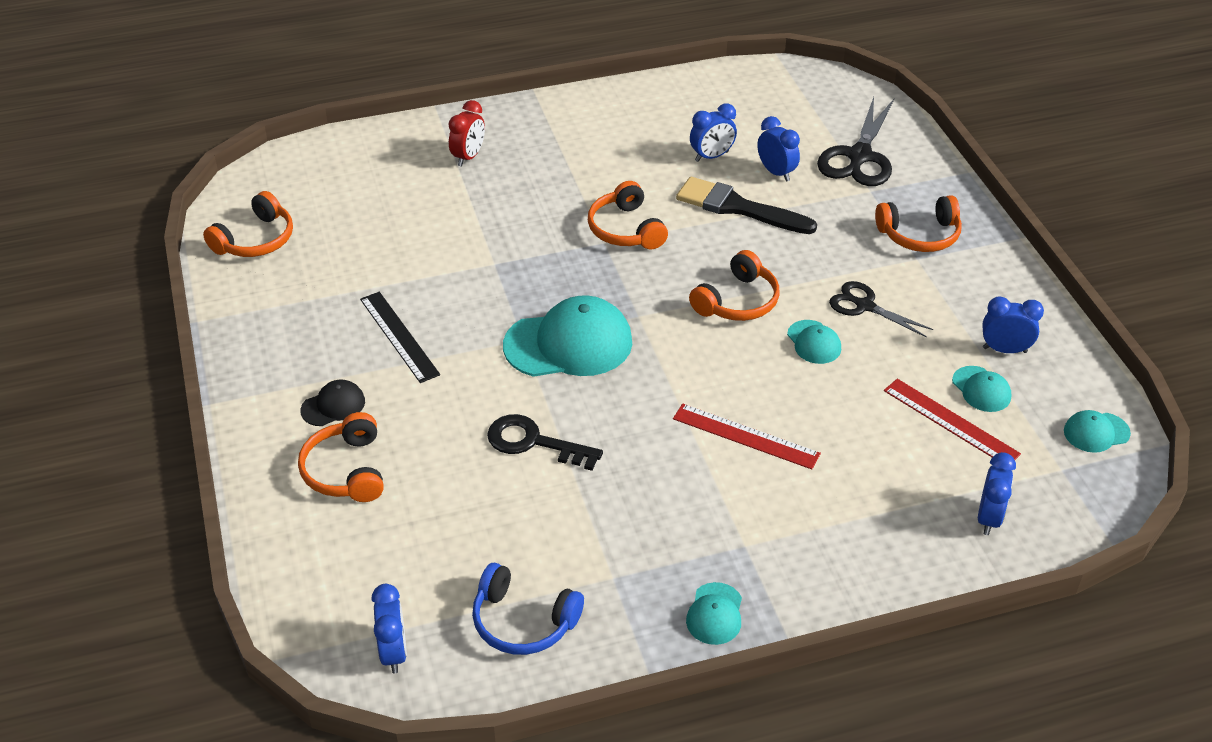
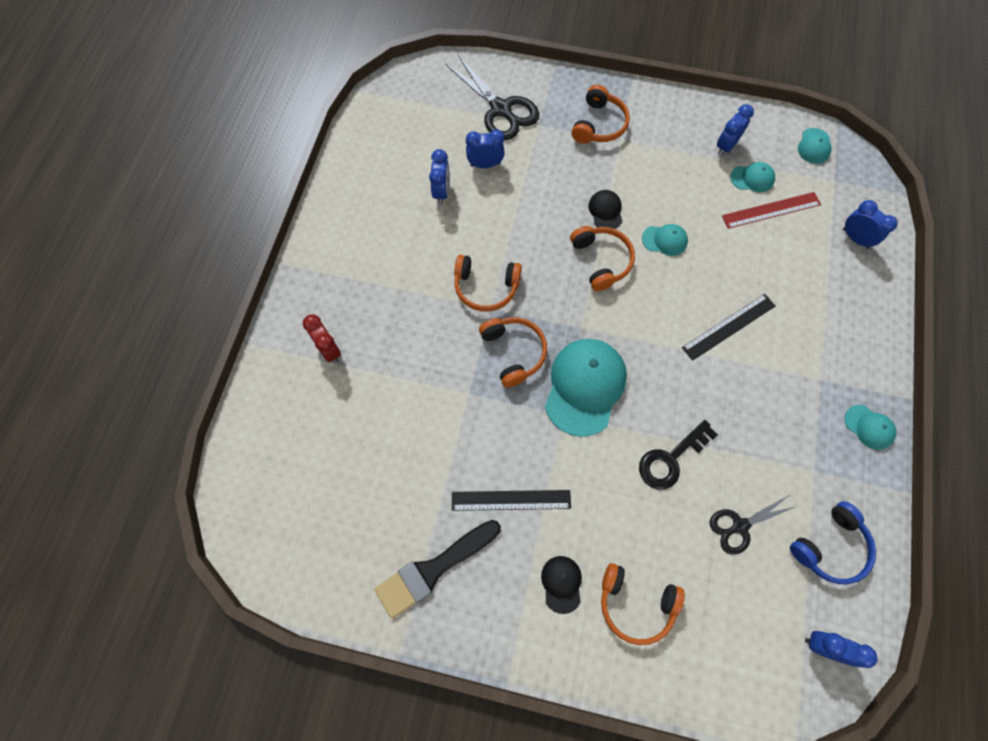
camera: 60 degrees left, 25 degrees up
(256, 240) = (325, 562): orange headphones -> orange headphones (514, 352)
(738, 207) = (507, 207): black brush -> black brush (433, 569)
(745, 436) = (728, 326): red ruler -> black ruler
(806, 281) = (605, 211): none -> black cap
(864, 306) = (647, 193): black scissors -> black scissors (740, 526)

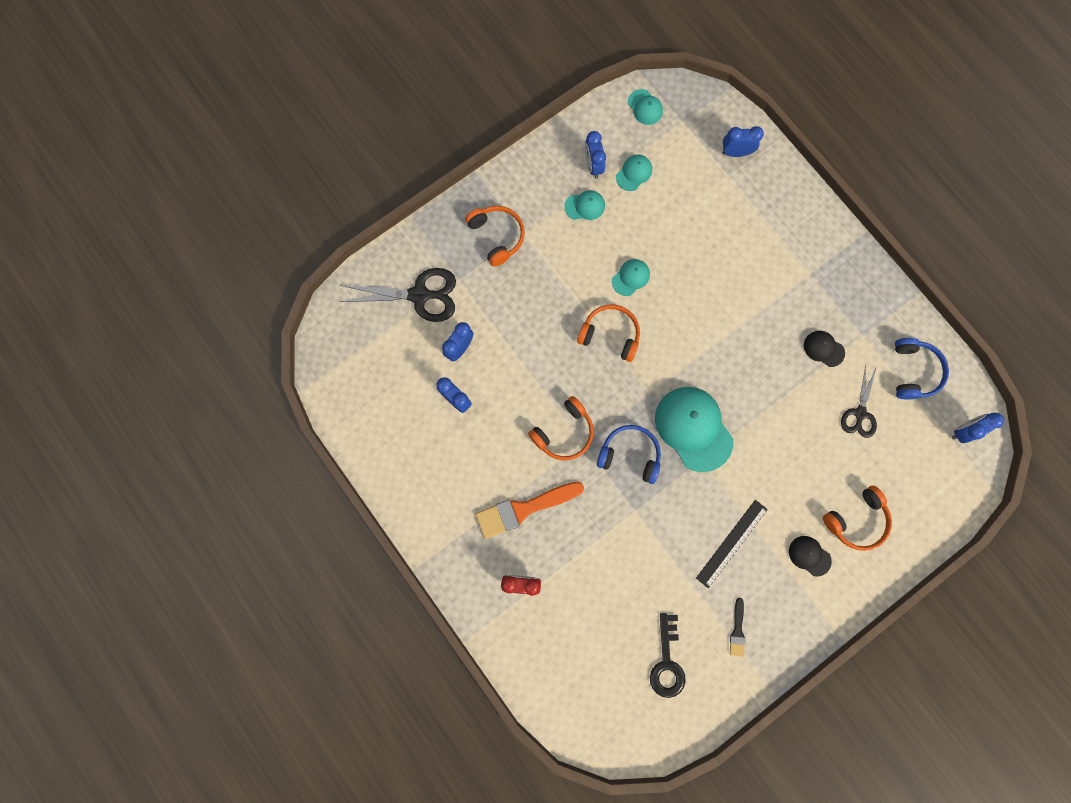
camera: 50 degrees left, 10 degrees up
(394, 305) = (524, 509): none -> orange brush
(433, 569) = (737, 630): black brush -> black brush, size x0.50
(514, 352) = (630, 455): orange headphones -> blue headphones
(605, 211) = (573, 297): black cap -> black cap (823, 349)
(671, 459) = (786, 417): black key -> black key (667, 662)
(728, 326) = (728, 296): black ruler -> none
(771, 210) = (669, 185): red ruler -> none
(869, 427) = (863, 275): turquoise cap -> turquoise cap (585, 206)

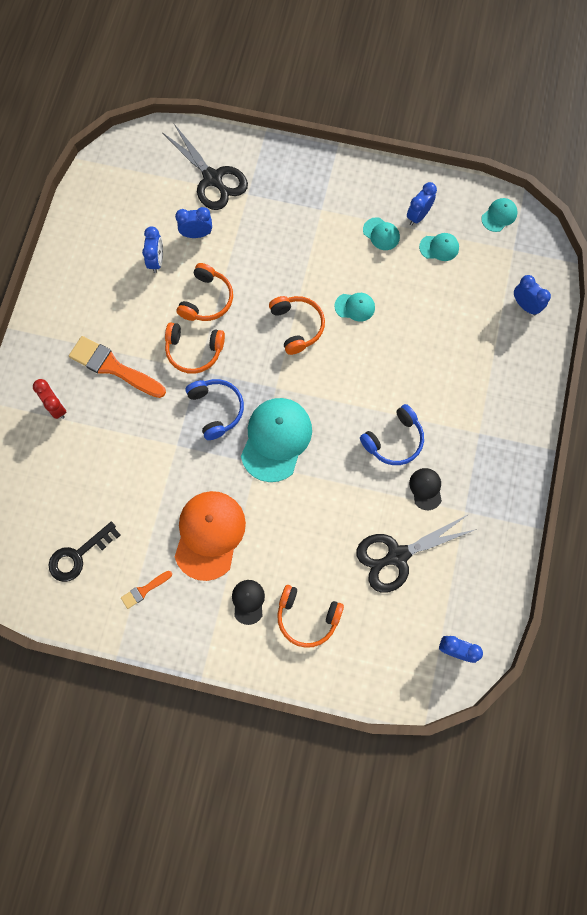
camera: 50 degrees right, 5 degrees down
(497, 236) = (303, 194): orange headphones -> orange headphones (207, 299)
(645, 107) = (499, 216): turquoise cap -> turquoise cap turned 150 degrees counterclockwise
(731, 543) = (209, 535): black ruler -> orange cap
(737, 630) = (144, 590): black brush -> orange brush
(860, 413) = (397, 556): black scissors -> black scissors, size x1.62
(913, 371) = (469, 572): blue headphones -> blue headphones (394, 440)

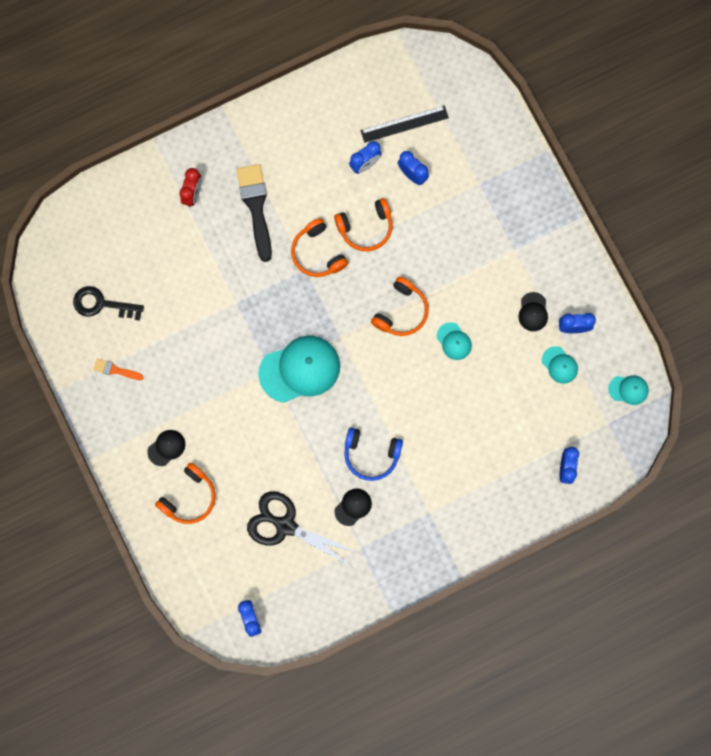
camera: 50 degrees right, 5 degrees up
(113, 367) = (256, 207): orange brush -> black brush
(152, 209) = (404, 124): none -> black ruler
(209, 535) = (191, 381): orange cap -> none
(213, 179) = (469, 147): black scissors -> none
(216, 409) = (286, 308): blue headphones -> none
(307, 617) = (189, 497): orange headphones -> orange headphones turned 120 degrees counterclockwise
(381, 234) = (533, 312): turquoise cap -> black cap

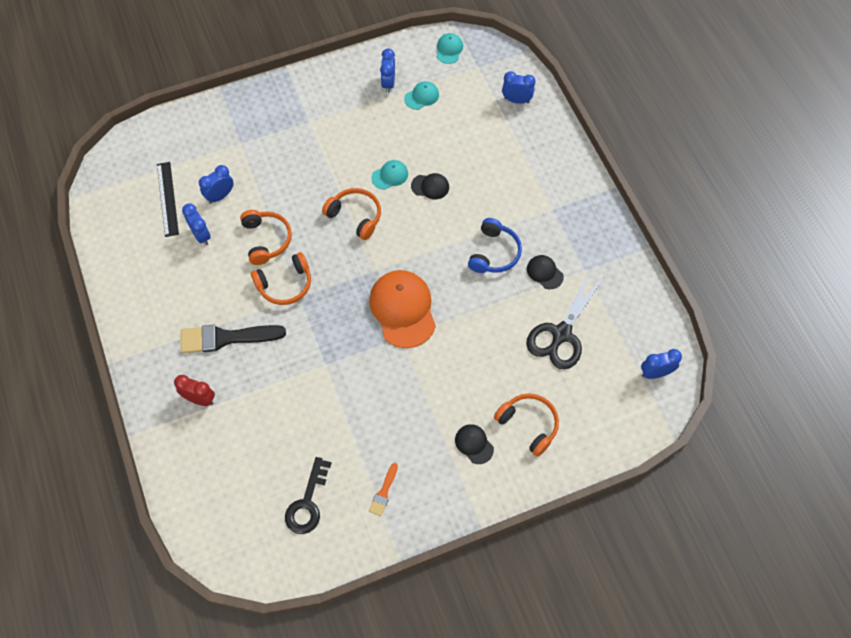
camera: 85 degrees left, 15 degrees down
(300, 369) = (403, 309): turquoise cap -> orange cap
(533, 312) = (370, 112): black cap -> black cap (430, 186)

